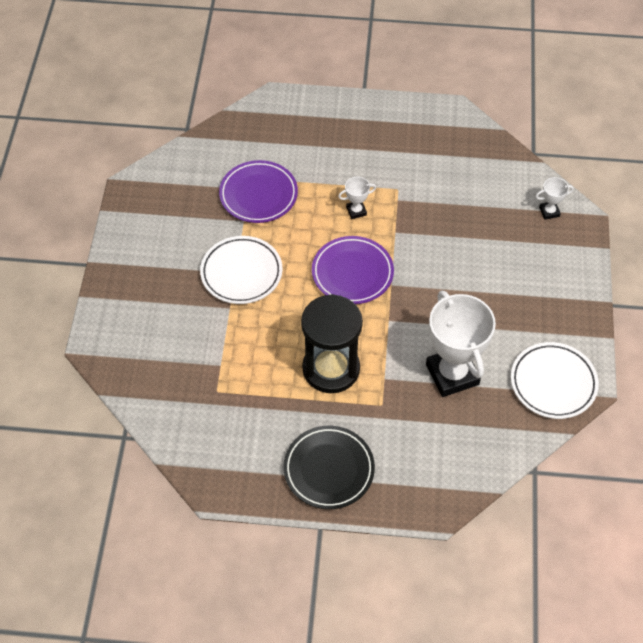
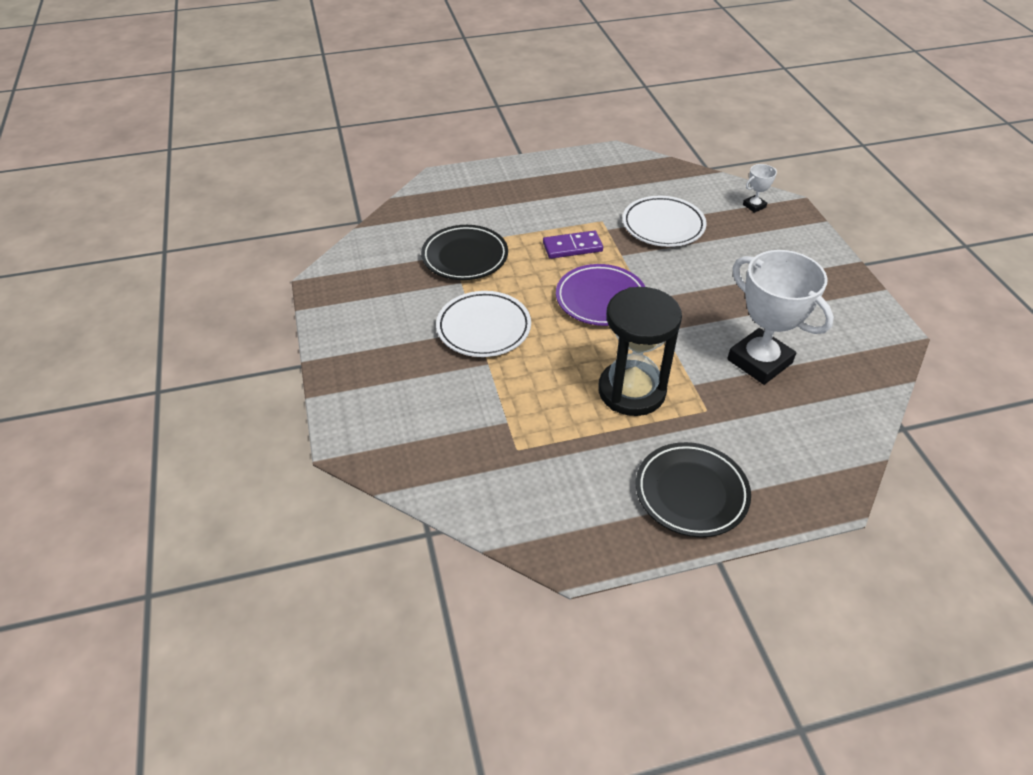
camera: 20 degrees left, 10 degrees down
(258, 195) = (465, 257): purple plate -> black plate
(356, 211) = (572, 247): white trophy -> purple domino
(553, 383) = (861, 341): white plate -> white plate (663, 226)

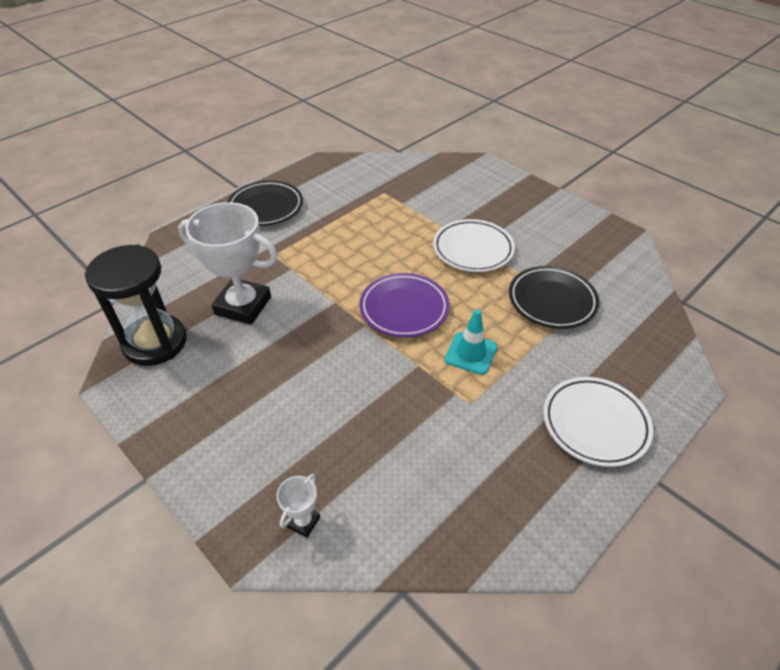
camera: 150 degrees right, 0 degrees up
(572, 247) = (471, 353): purple domino -> turquoise traffic cone
(631, 391) = (333, 248): black hourglass -> black hourglass (155, 342)
(663, 226) = (399, 427): white plate -> white plate (595, 424)

